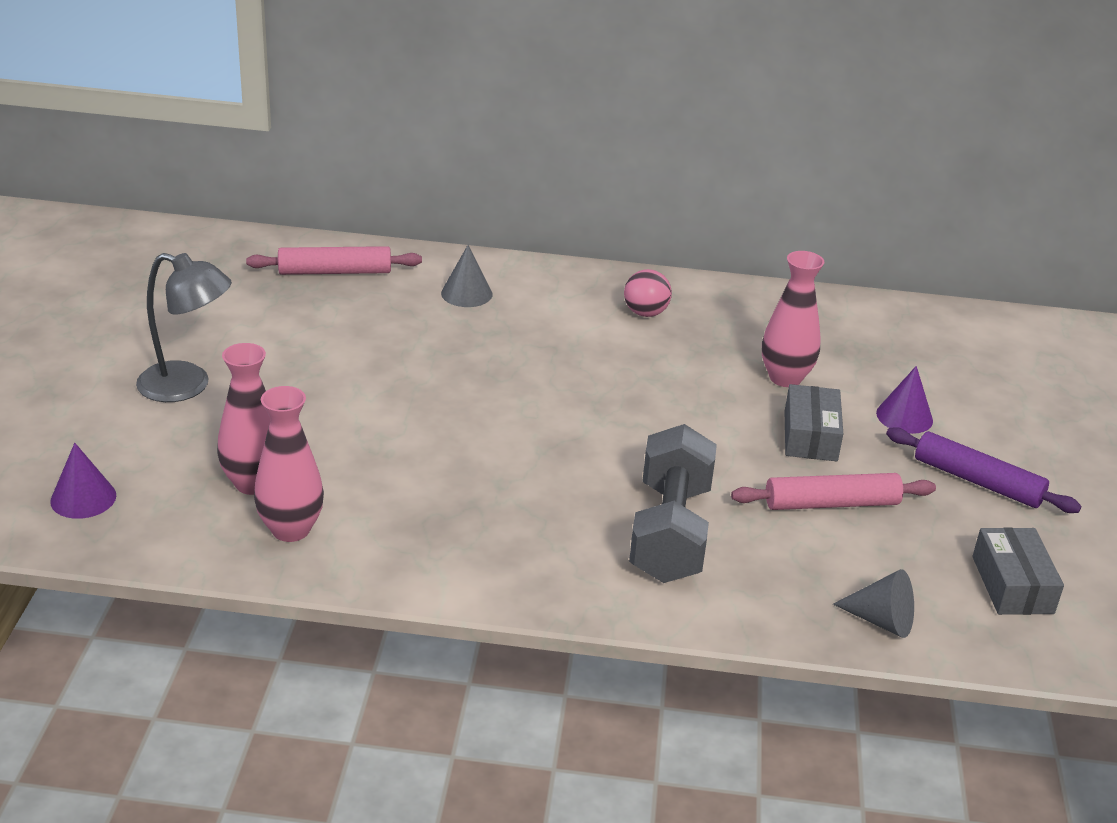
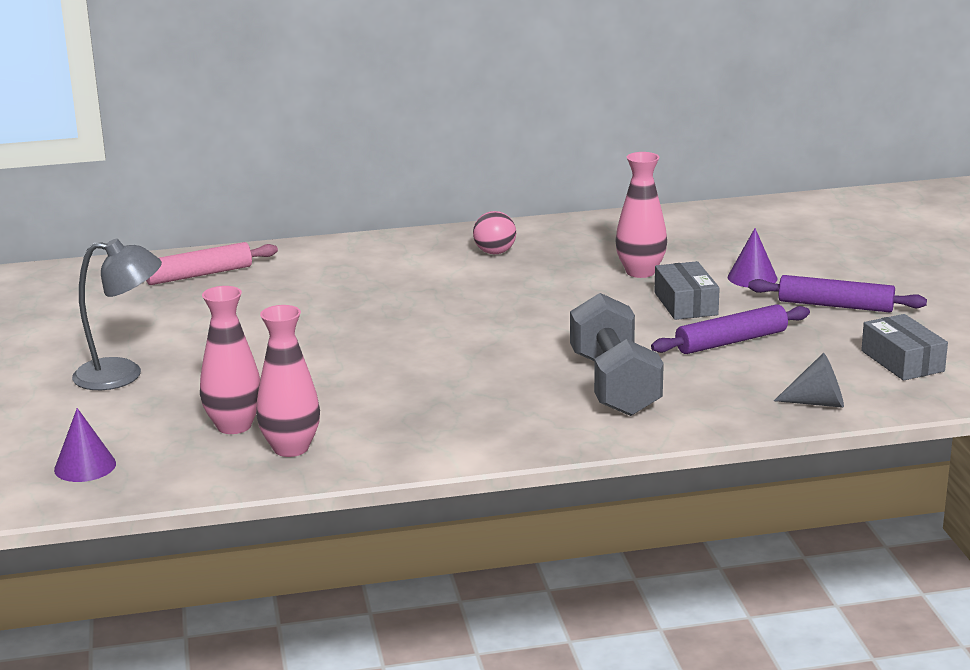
camera: 15 degrees left, 10 degrees down
(466, 293) = (329, 268): grey cone -> none
(831, 503) = (731, 341): pink rolling pin -> purple rolling pin

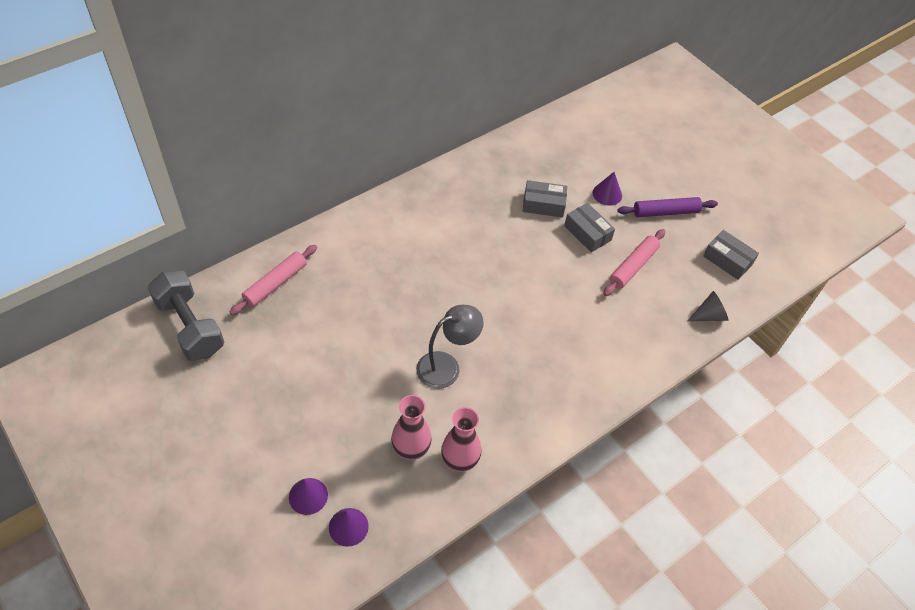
camera: 30 degrees left, 30 degrees up
(61, 433) = (308, 496): none -> purple cone
(122, 375) = (303, 417): grey lamp -> grey lamp (446, 366)
(495, 252) = (447, 205): pink ball -> none
(614, 385) = (598, 332): grey dumbbell -> grey dumbbell (190, 326)
(640, 272) = (543, 204): pink vase -> grey box
(731, 341) = (633, 266): purple rolling pin -> pink rolling pin

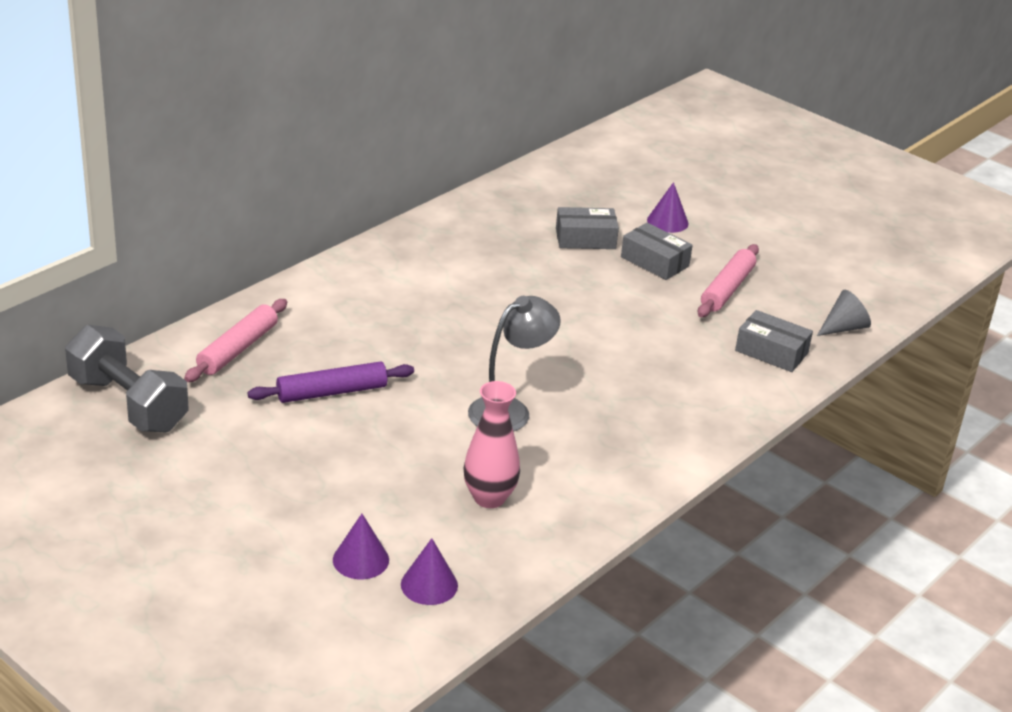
camera: 10 degrees left, 20 degrees down
(459, 461) = (561, 502): pink vase -> none
(665, 212) = (751, 233): purple rolling pin -> purple rolling pin (332, 392)
(727, 260) = (849, 272): grey box -> grey box (771, 352)

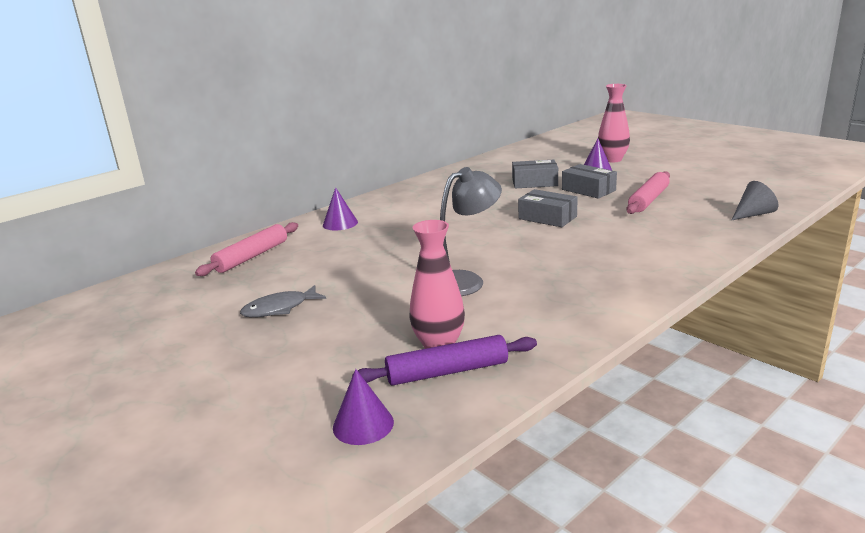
camera: 10 degrees right, 10 degrees down
(128, 404) = (146, 294): grey dumbbell -> none
(301, 437) = (279, 308): none -> grey fish
(332, 392) = (317, 278): purple rolling pin -> purple rolling pin (447, 372)
(361, 560) = (299, 403): purple cone -> purple cone (340, 223)
(691, 199) = (612, 159): none -> pink vase
(771, 352) = (694, 232): grey box -> grey box (547, 218)

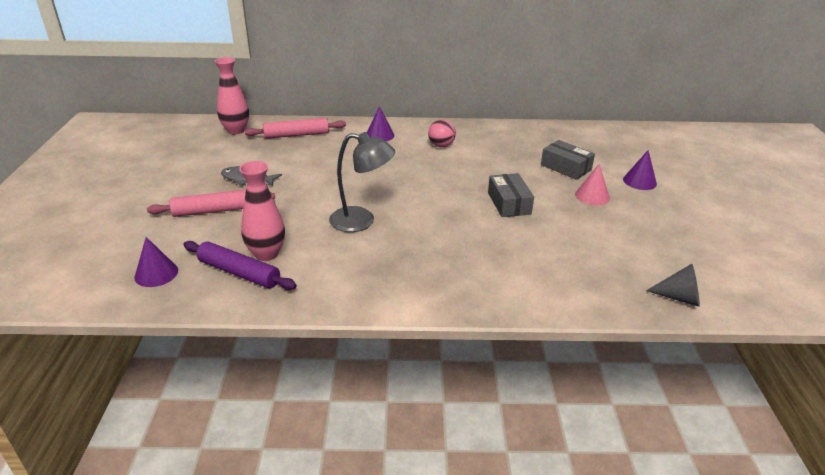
camera: 40 degrees right, 10 degrees up
(412, 208) = (441, 145): none -> pink ball
(588, 190) = (592, 196): grey box -> pink cone
(612, 159) = (678, 177): pink vase -> pink vase (236, 130)
(648, 200) = (619, 232): pink rolling pin -> pink rolling pin (214, 210)

